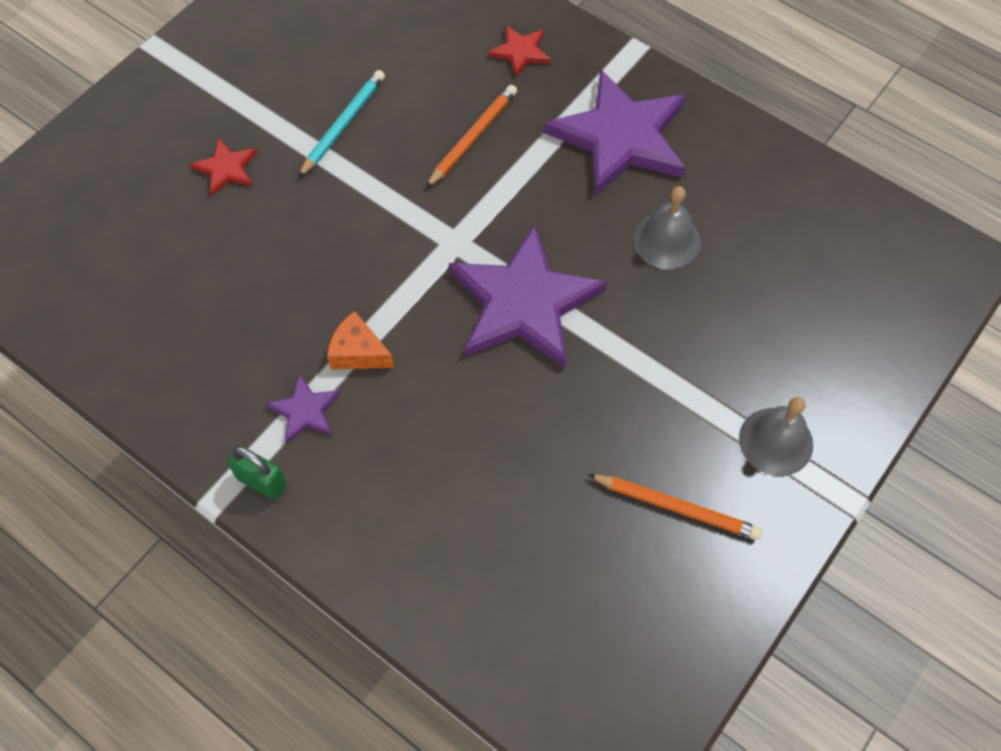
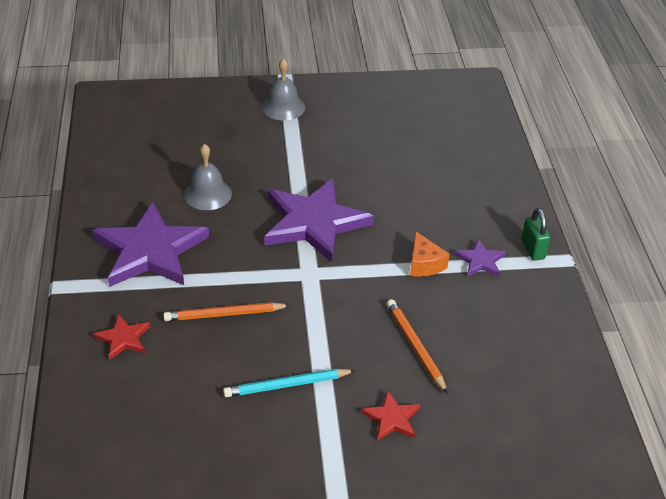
camera: 135 degrees left, 20 degrees down
(676, 507) = (355, 119): orange pencil -> orange pencil (415, 346)

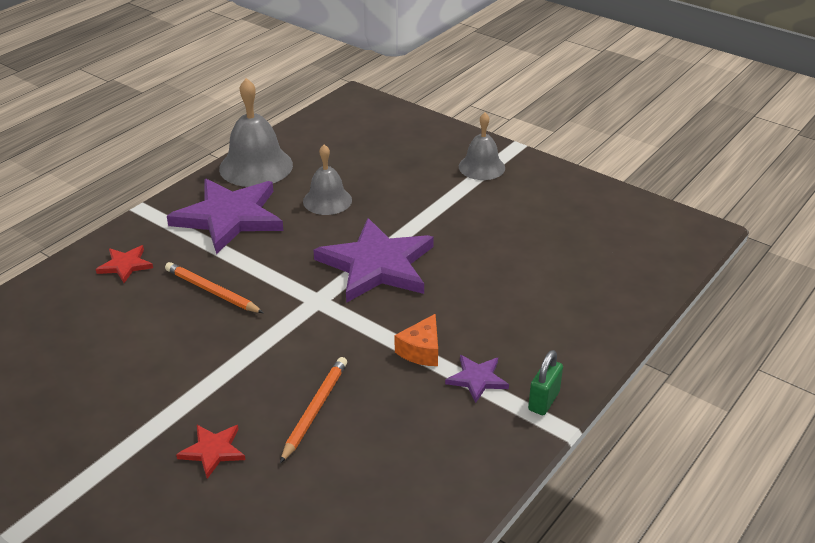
camera: 45 degrees right, 5 degrees down
(108, 197) = (256, 166): none -> grey bell
(287, 385) = (178, 370): turquoise pencil -> none

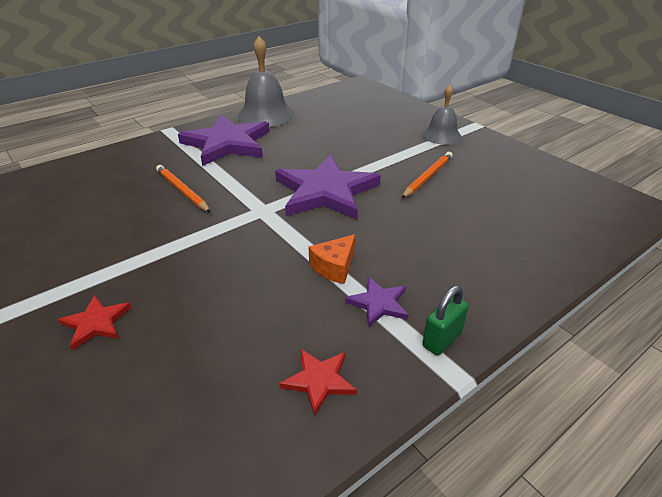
camera: 15 degrees right, 0 degrees up
(125, 265) = (131, 164): red star -> red star (319, 380)
(315, 410) = (210, 303): orange pencil -> orange pencil (427, 177)
(327, 200) = (307, 142): grey bell -> none

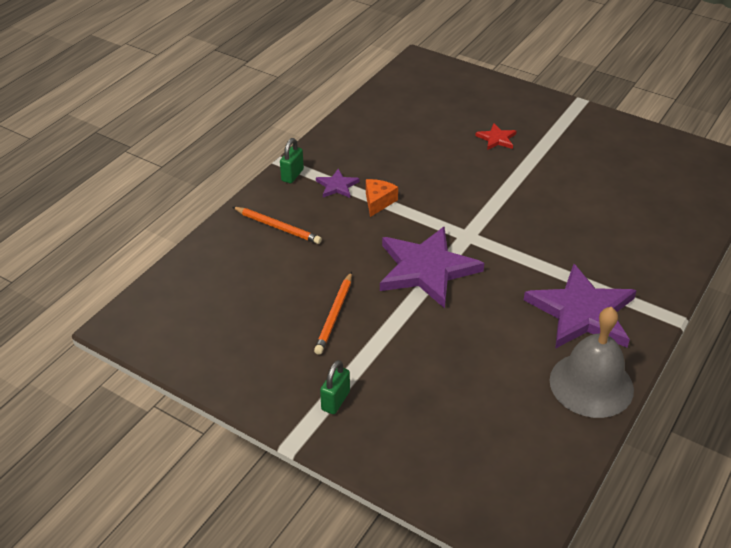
camera: 160 degrees right, 5 degrees up
(182, 191) = (555, 237): orange pencil -> orange pencil (277, 227)
(319, 380) = (353, 143): red star -> none
(441, 135) = (335, 401): grey bell -> green padlock

